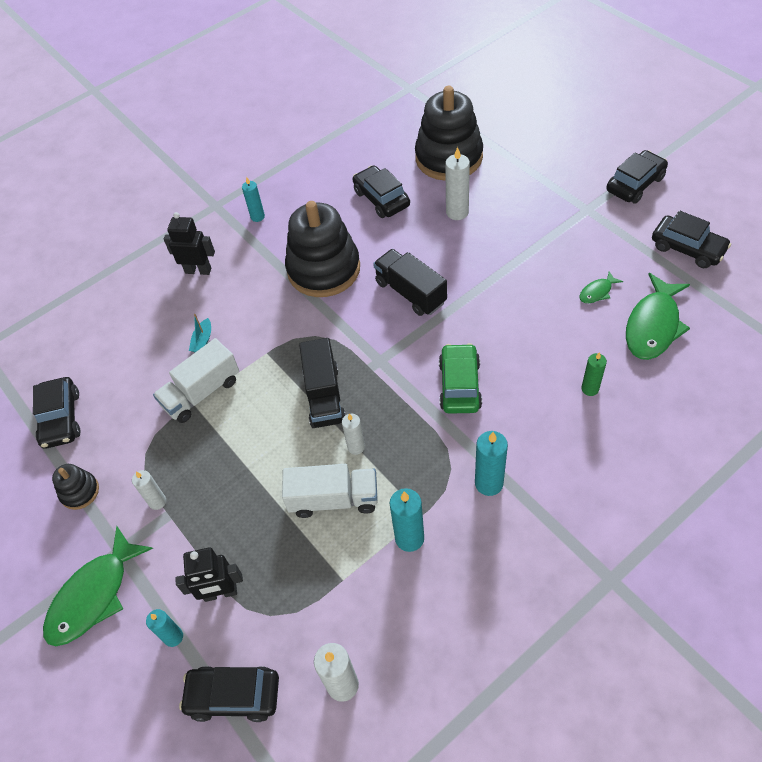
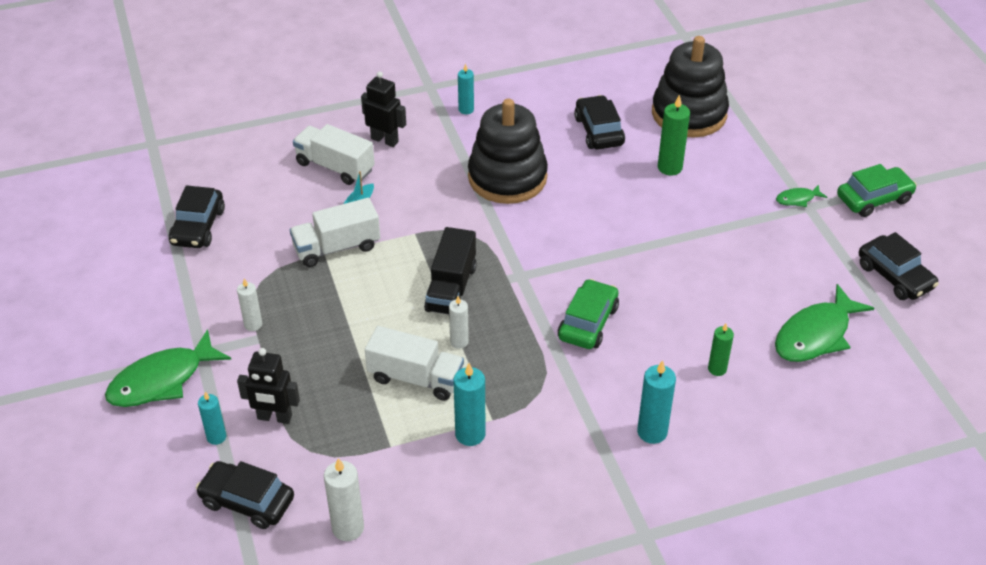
camera: 15 degrees right, 10 degrees down
(79, 492) = (187, 293): black stacking toy -> none
(164, 312) = (335, 167): none -> white truck
(410, 292) = (583, 225): black truck -> none
(457, 212) = (669, 167): white candle -> green candle
(489, 483) = (570, 415): turquoise candle -> turquoise candle (652, 432)
(597, 292) = (774, 286): green fish -> green fish (797, 199)
(635, 184) = (874, 199): black car -> green car

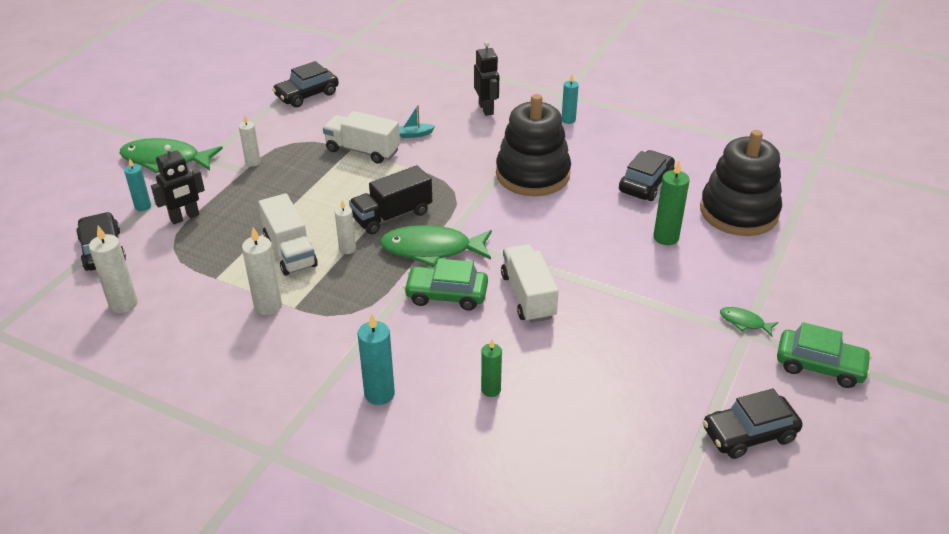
camera: 45 degrees right, 5 degrees down
(274, 417) = (185, 217): black robot -> black robot turned 90 degrees counterclockwise
(335, 167) = (432, 107): white truck -> white truck (528, 296)
(470, 434) = (268, 306): turquoise candle -> white candle
(588, 322) = (446, 295): green car -> green car turned 150 degrees counterclockwise
(815, 335) = (607, 425): green fish -> green fish (431, 249)
(895, 276) = (749, 434): black car -> black car turned 60 degrees clockwise

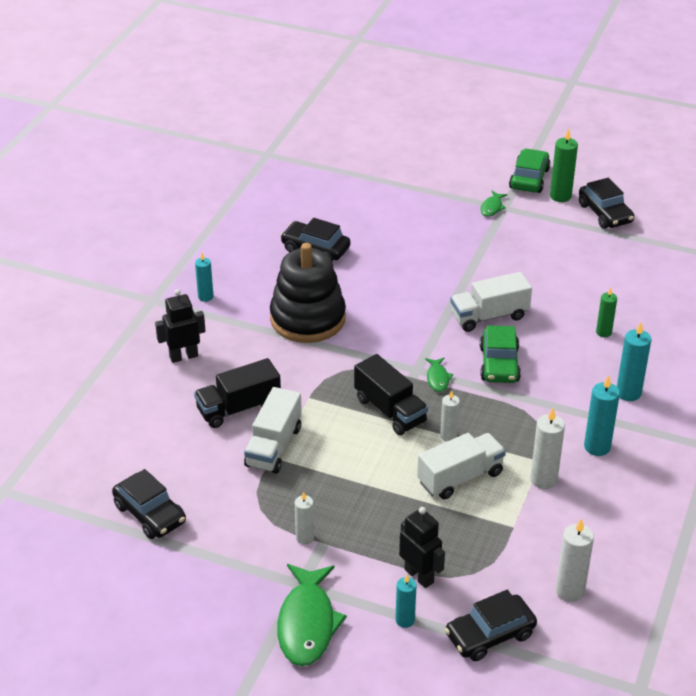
camera: 95 degrees left, 0 degrees up
(300, 352) = (597, 447): none -> turquoise candle
(414, 134) = (238, 408): turquoise boat -> black truck
(431, 249) = (438, 378): green fish -> green fish, size x0.47
(666, 237) = (394, 240): green candle -> green candle (560, 196)
(738, 212) = (351, 201): black stacking toy -> none

